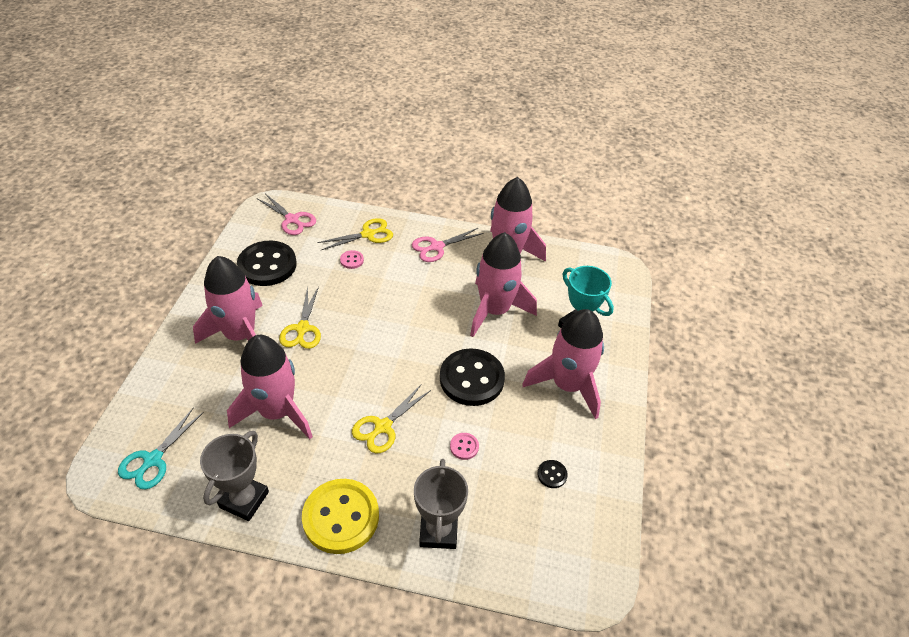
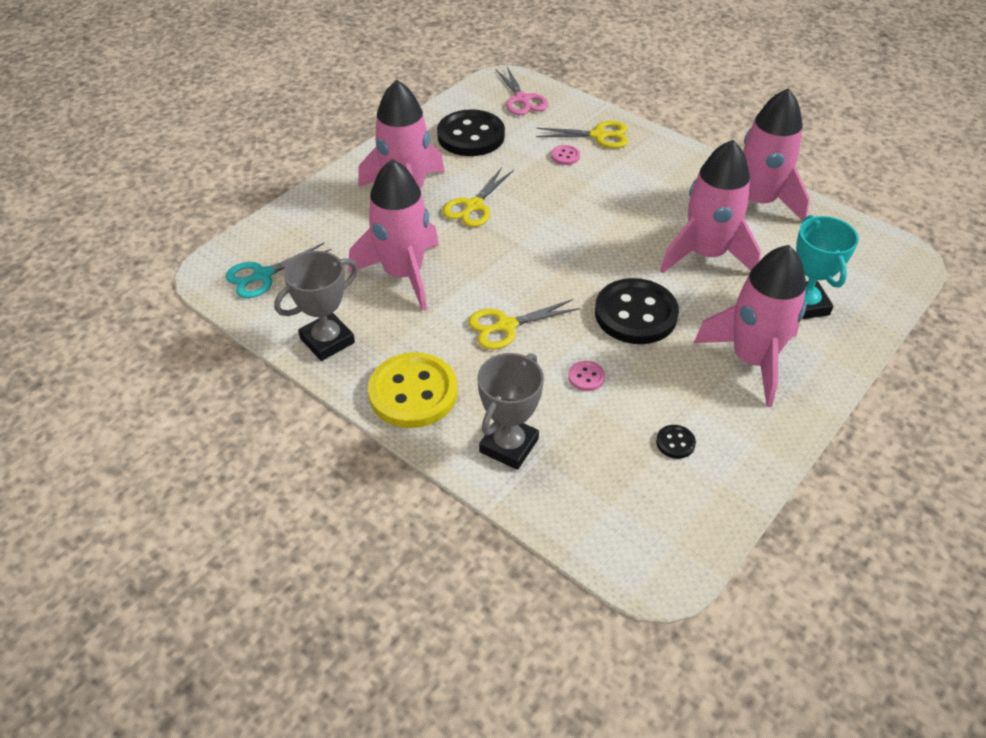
camera: 30 degrees right, 0 degrees up
(436, 247) = (673, 170): pink scissors -> none

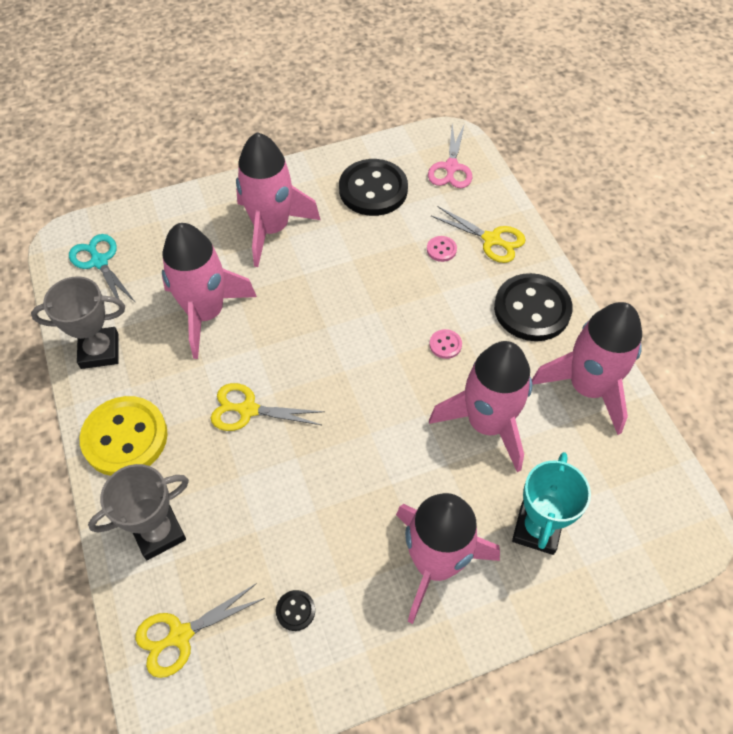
camera: 30 degrees right, 10 degrees up
(263, 275) = (99, 261): turquoise scissors -> turquoise scissors turned 60 degrees clockwise
(473, 206) = (317, 269): yellow scissors -> yellow scissors (180, 635)
(586, 377) = (273, 499): pink button -> pink button (445, 345)
(635, 314) = (369, 456): black button -> black button (532, 309)

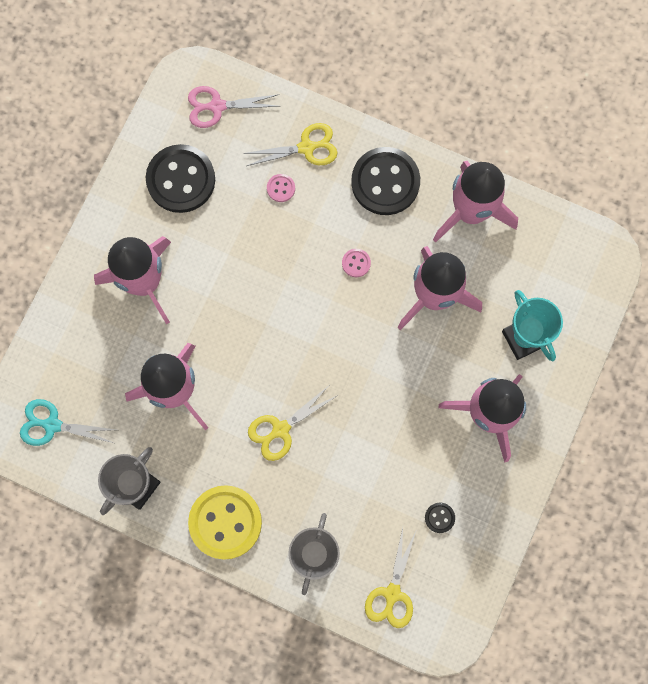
camera: 45 degrees left, 20 degrees up
(451, 167) = (217, 106): pink scissors -> pink scissors turned 120 degrees clockwise

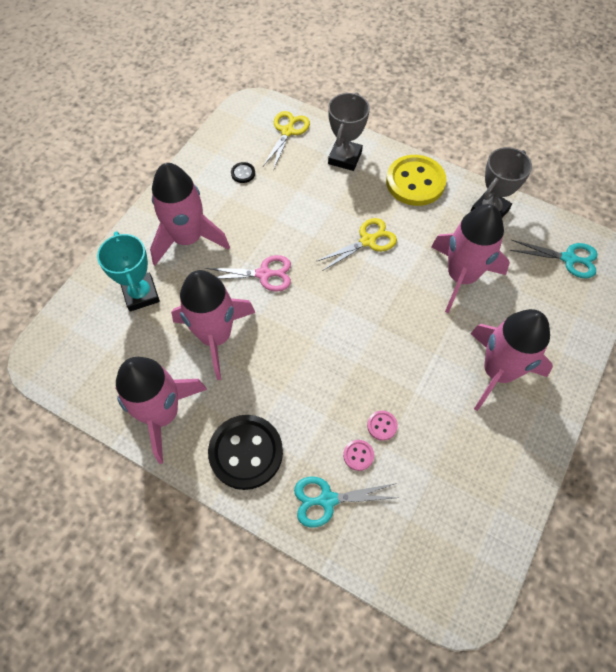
camera: 175 degrees left, 15 degrees down
(181, 180) = (467, 474): black button -> none
(217, 106) = (429, 561): pink scissors -> pink scissors (264, 274)
(307, 147) = (327, 500): yellow scissors -> turquoise scissors
(356, 263) = (287, 372): pink button -> pink button (382, 426)

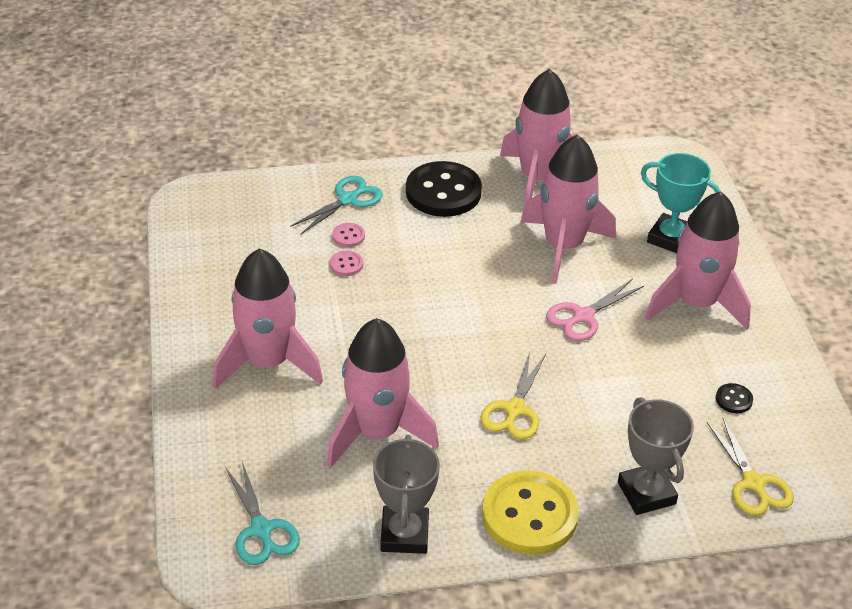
camera: 140 degrees right, 20 degrees down
(569, 259) = (261, 530): turquoise scissors -> turquoise scissors turned 90 degrees counterclockwise

